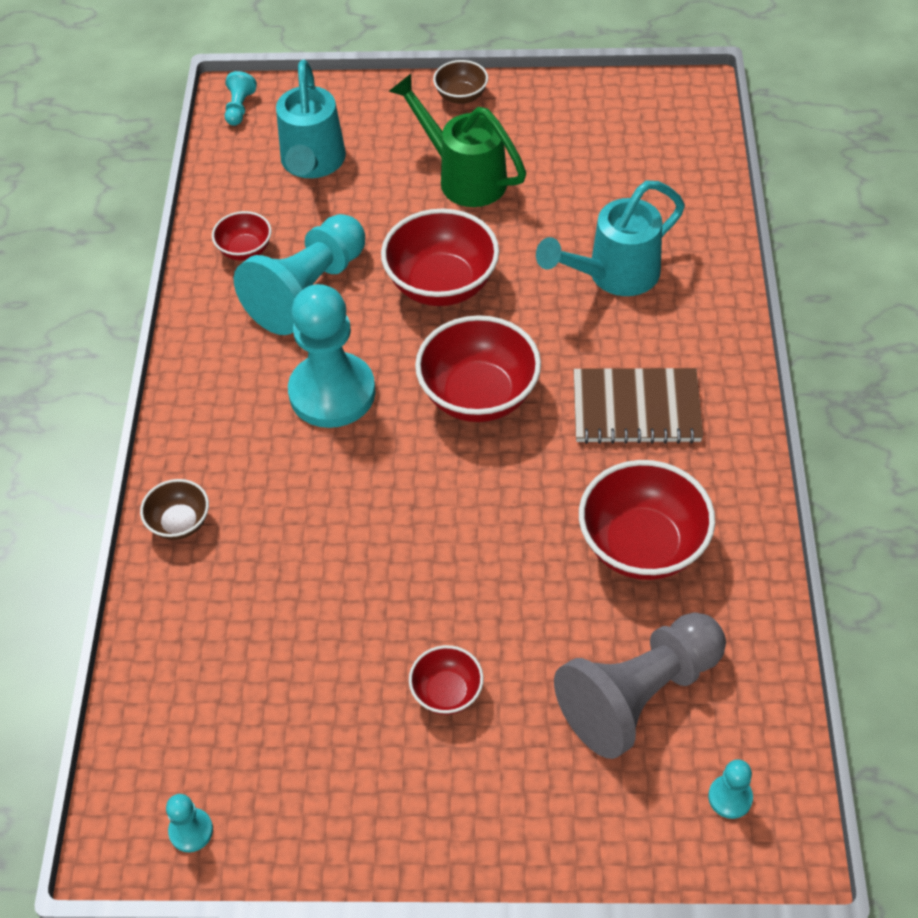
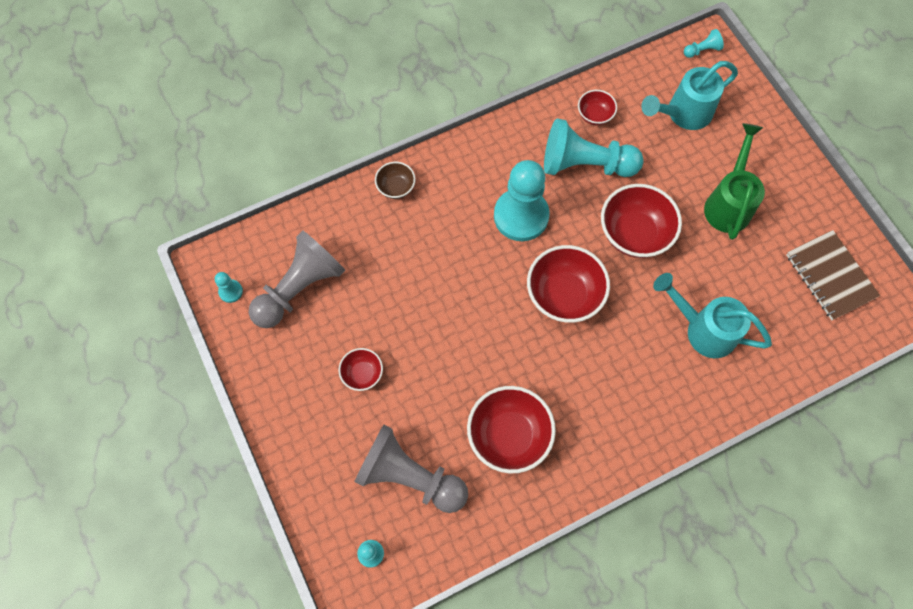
camera: 60 degrees right, 15 degrees up
(253, 723) = (299, 288): none -> grey pawn
(461, 96) = (797, 167): brown bowl -> none
(636, 408) = (606, 389): brown notebook -> brown notebook (830, 276)

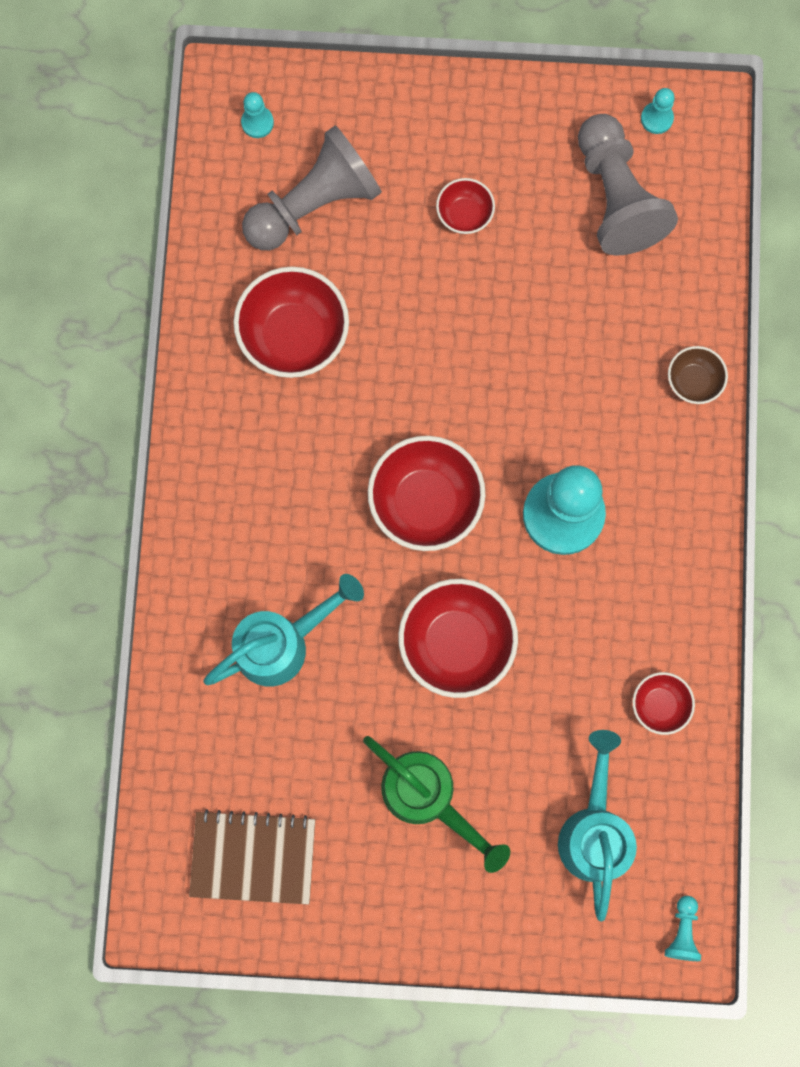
camera: 120 degrees right, 10 degrees up
(585, 164) = (591, 644): turquoise pawn -> none

